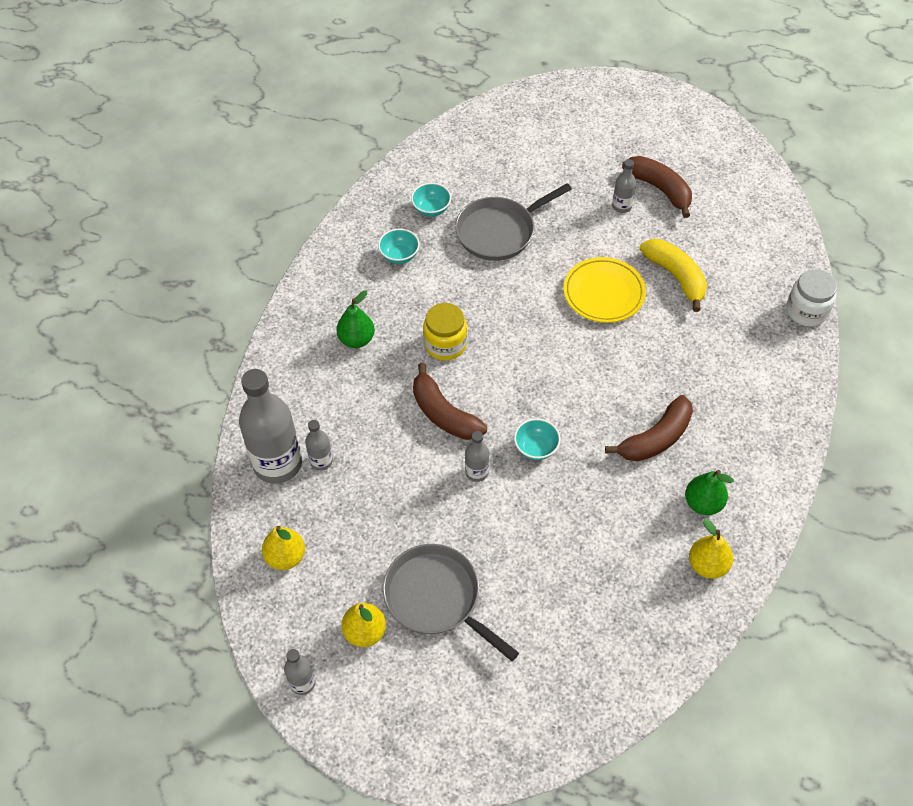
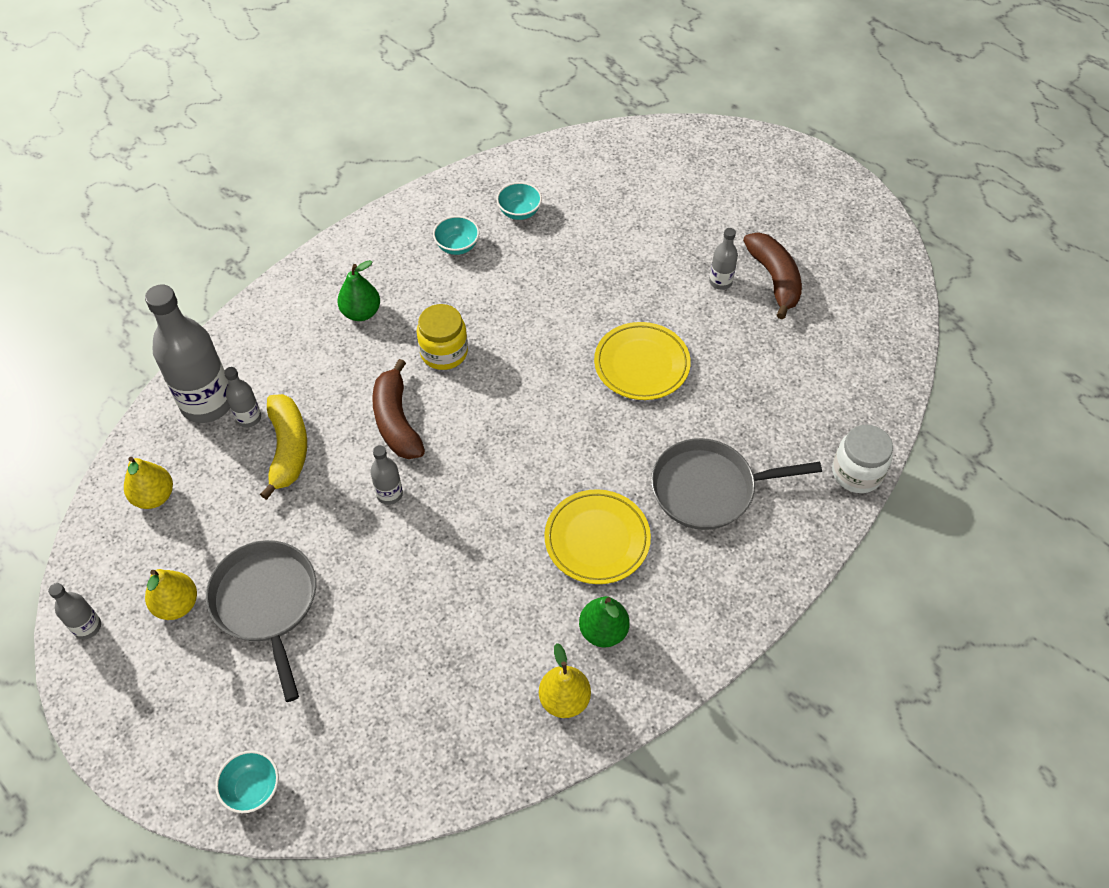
camera: 25 degrees right, 0 degrees up
(499, 231) = (573, 260): grey pan -> grey pan (709, 489)
(536, 448) = (465, 495): turquoise bowl -> turquoise bowl (253, 789)
(655, 438) = (597, 539): brown banana -> yellow plate
(676, 277) = (731, 378): yellow banana -> yellow banana (288, 449)

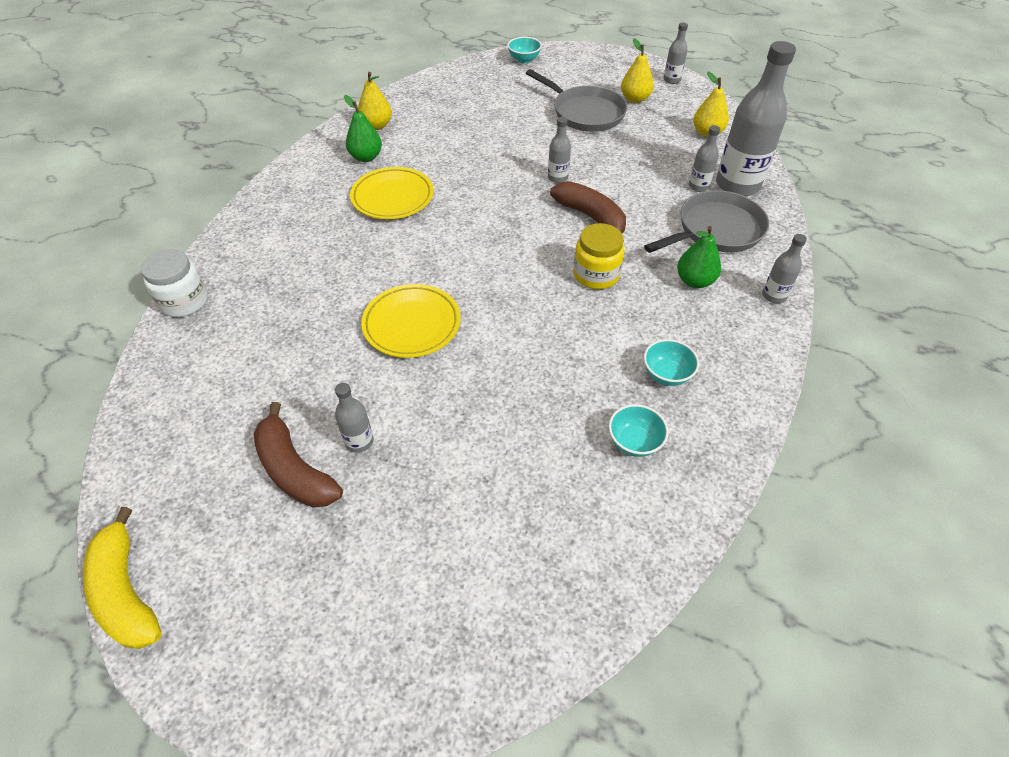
camera: 155 degrees right, 5 degrees down
(288, 449) = (651, 179): yellow banana -> yellow banana (126, 591)
(308, 274) = (773, 296): none -> grey bottle
(709, 489) = (316, 251): grey pan -> grey pan (716, 230)

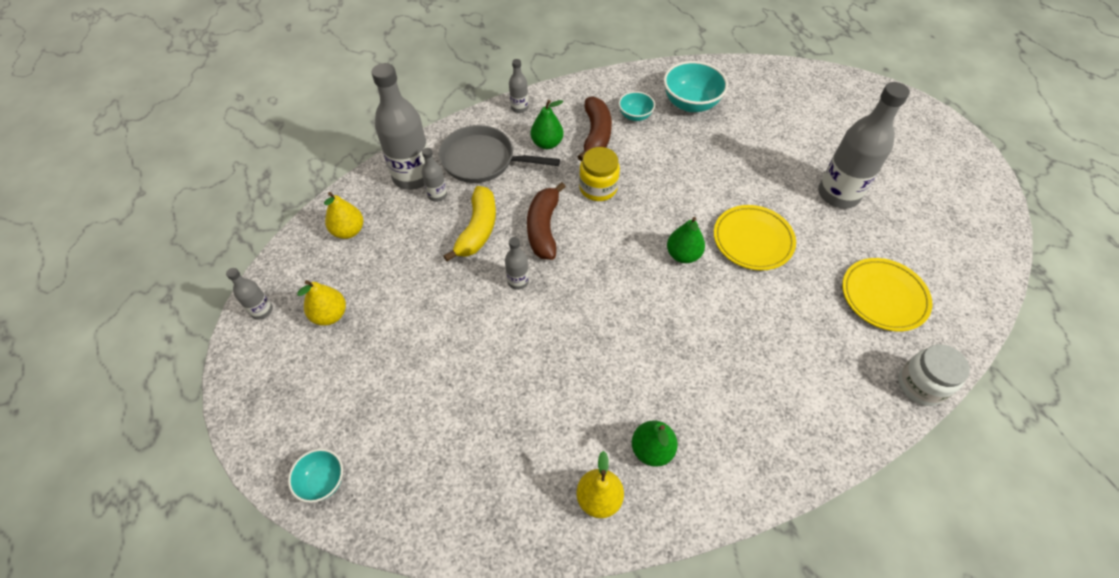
camera: 135 degrees left, 5 degrees up
(126, 591) = (1004, 205): yellow banana -> yellow banana (478, 230)
(294, 469) = (885, 204): brown banana -> brown banana (596, 135)
(359, 441) = (838, 194): grey bottle -> grey bottle, size x2.14
(392, 197) = (671, 369): yellow plate -> yellow plate (883, 297)
(461, 271) = (683, 255): none -> green pear
(585, 113) = (394, 335): grey pan -> none
(634, 442) = (690, 103): turquoise bowl -> turquoise bowl, size x1.75

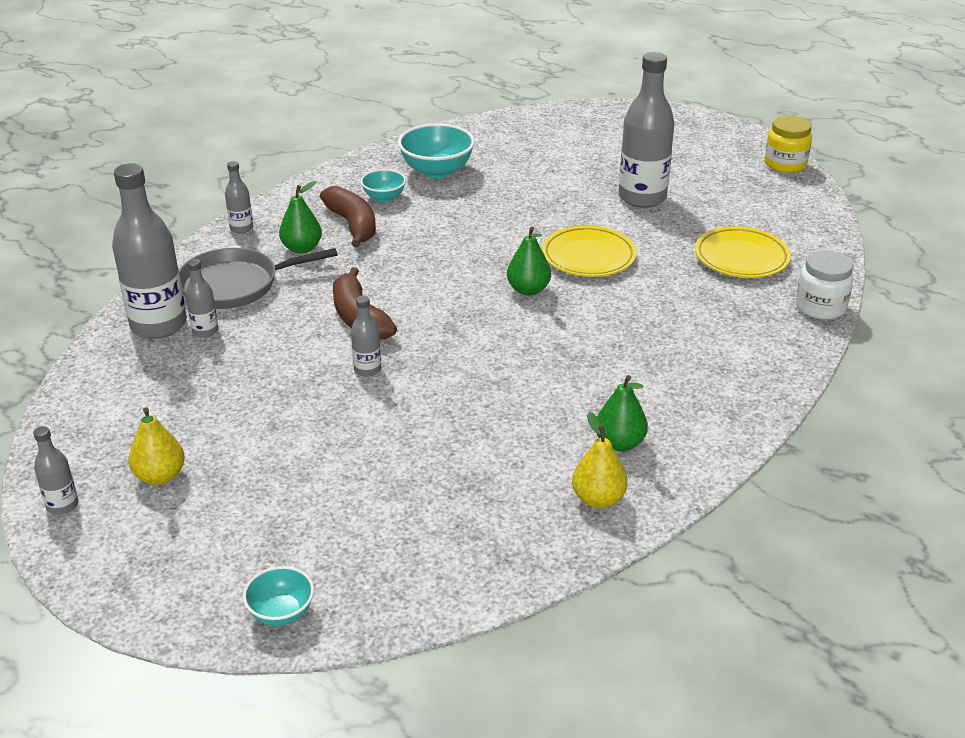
camera: 30 degrees left, 20 degrees down
(348, 231) = (117, 398): yellow pear -> none
(478, 230) = (282, 344): yellow banana -> none
(598, 188) = (393, 267): yellow jar -> yellow jar (785, 164)

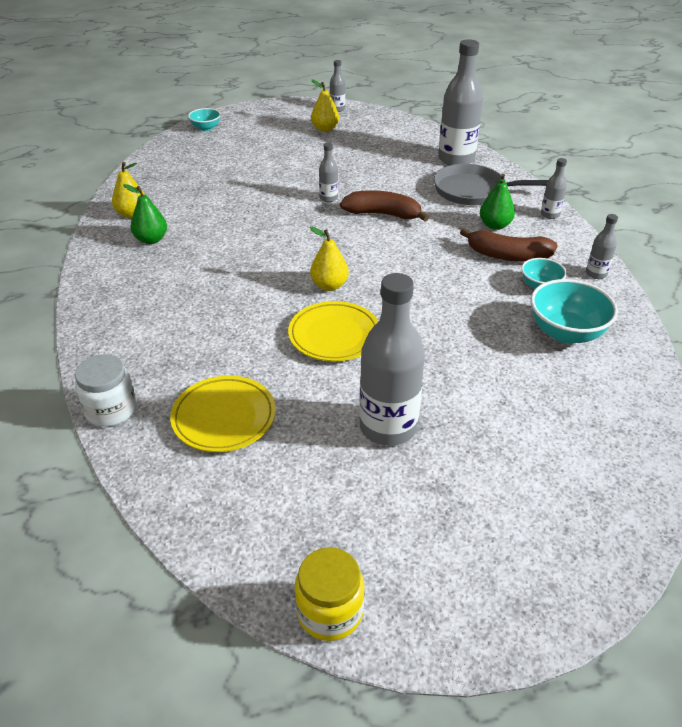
camera: 130 degrees right, 5 degrees up
(205, 331) = (432, 169): grey bottle -> grey bottle (596, 274)
(235, 285) = (473, 191): grey pan -> grey pan turned 105 degrees counterclockwise
(528, 290) = (329, 285): green pear -> yellow pear

